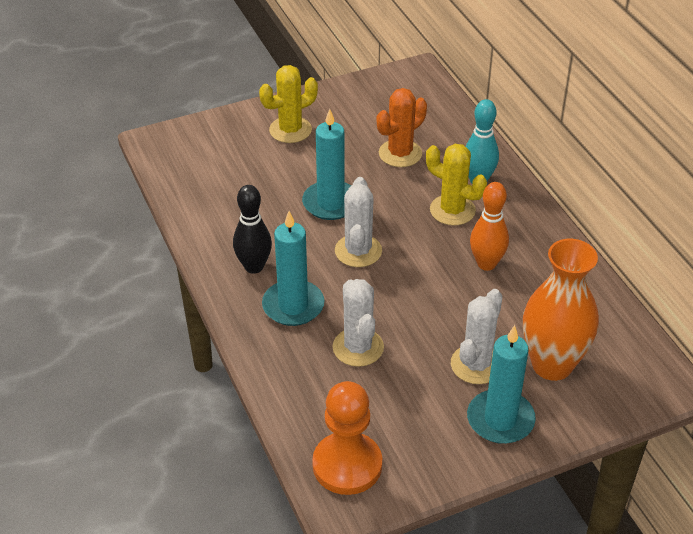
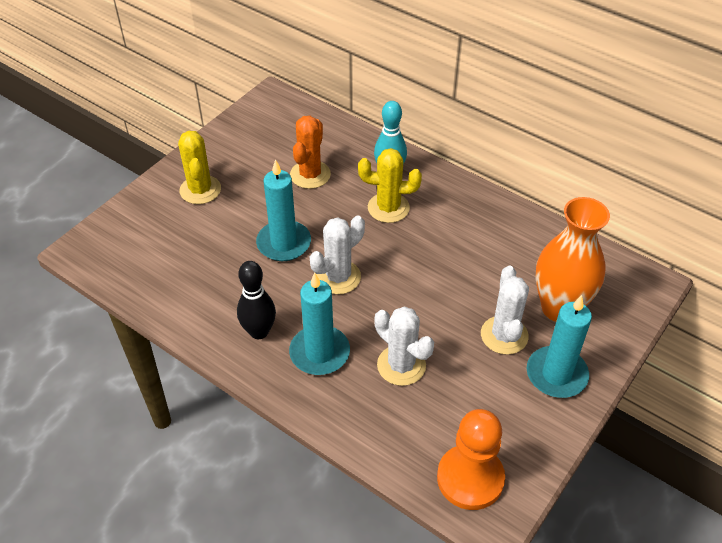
camera: 30 degrees left, 5 degrees up
(290, 130) = (200, 190): yellow cactus -> yellow cactus turned 45 degrees counterclockwise
(358, 251) = (338, 277): white cactus -> white cactus turned 75 degrees clockwise
(486, 264) = (448, 243): orange bowling pin -> none

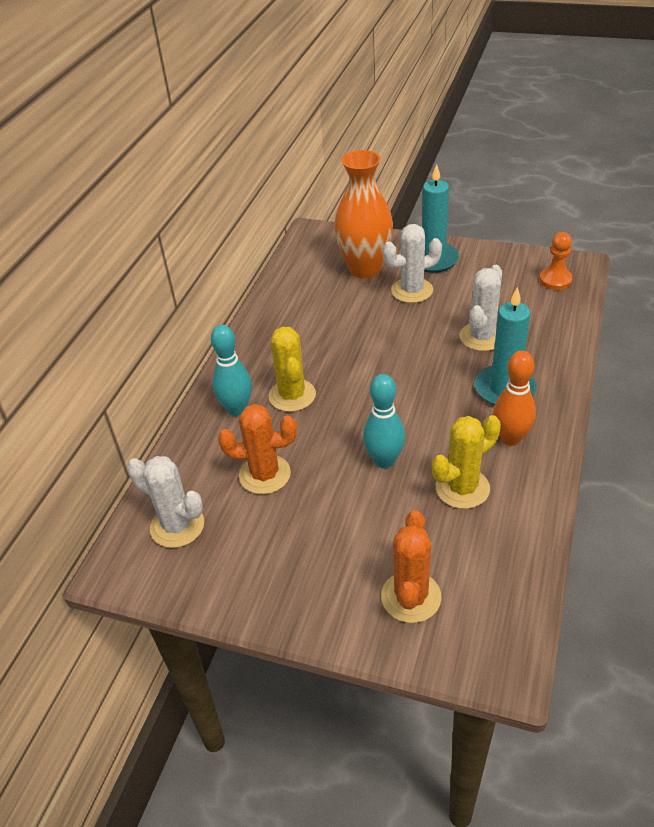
camera: 105 degrees left, 5 degrees down
(158, 221) = (411, 597): none -> orange cactus
(200, 190) = (335, 575): yellow cactus -> yellow cactus (462, 488)
(259, 332) = (510, 438): black bowling pin -> orange bowling pin
(284, 243) = (384, 460): turquoise candle -> turquoise bowling pin
(338, 277) = (407, 404): white cactus -> white cactus (177, 526)
(470, 478) = (555, 280): orange pawn -> orange pawn, size x0.60

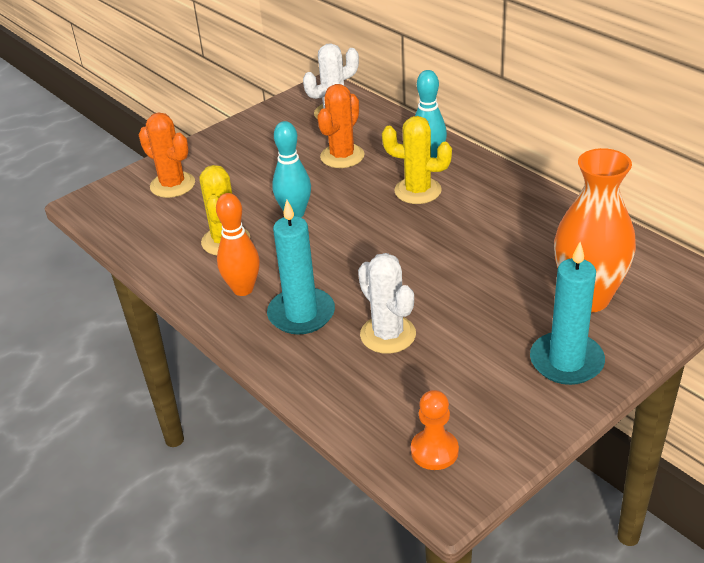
camera: 120 degrees right, 5 degrees down
(412, 290) = (514, 318): white cactus -> none

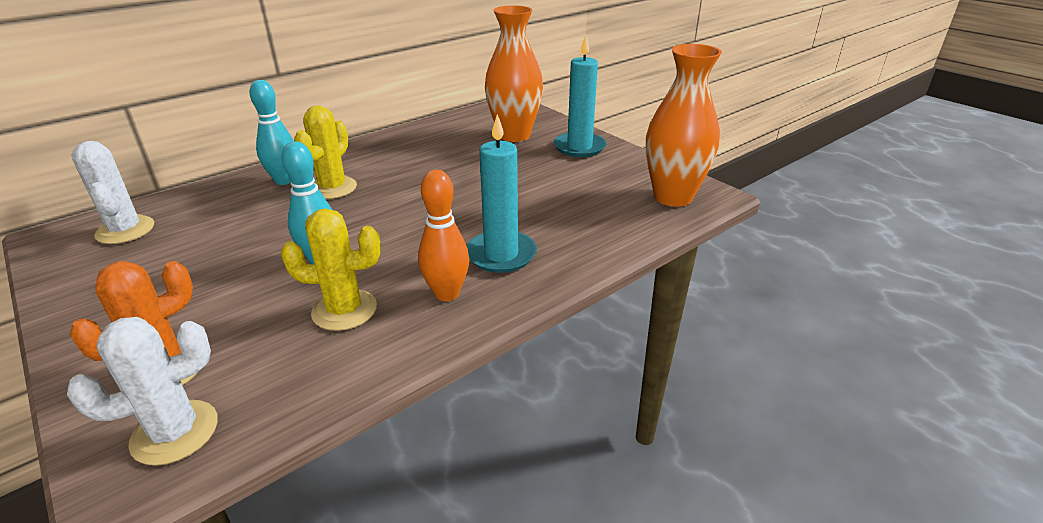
camera: 90 degrees left, 5 degrees down
(342, 156) = (229, 227): orange cactus -> none
(388, 334) = (540, 210): white cactus -> white cactus (175, 432)
(434, 451) = (673, 197): orange pawn -> orange vase

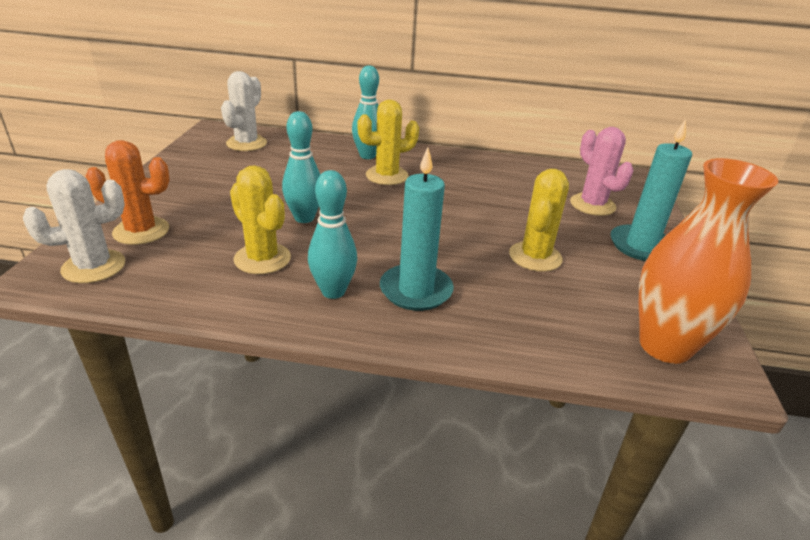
camera: 45 degrees right, 0 degrees up
(175, 432) = (94, 266): white cactus -> white cactus turned 45 degrees counterclockwise
(447, 293) = (333, 291): orange bowling pin -> turquoise bowling pin
(514, 135) = (592, 205): orange vase -> pink cactus
(535, 188) = (535, 257): none -> yellow cactus

